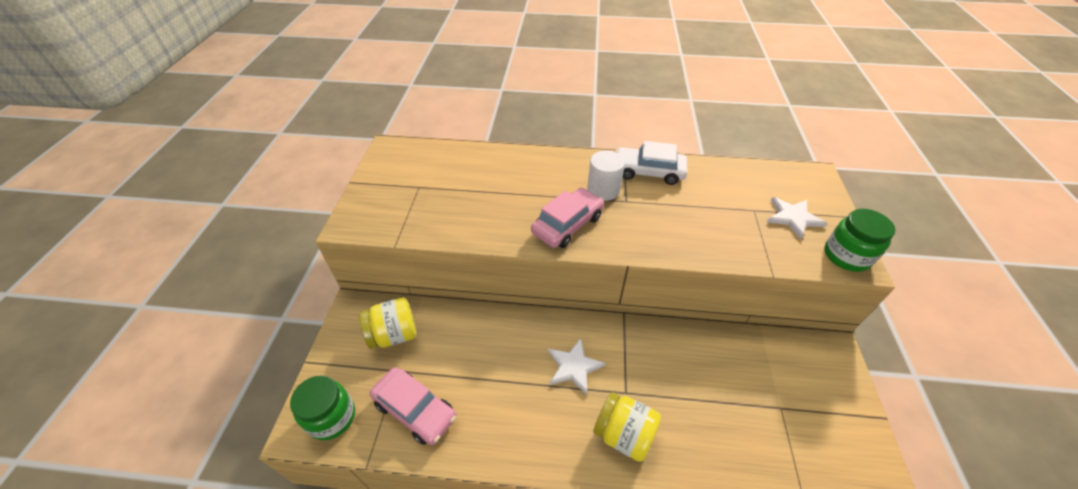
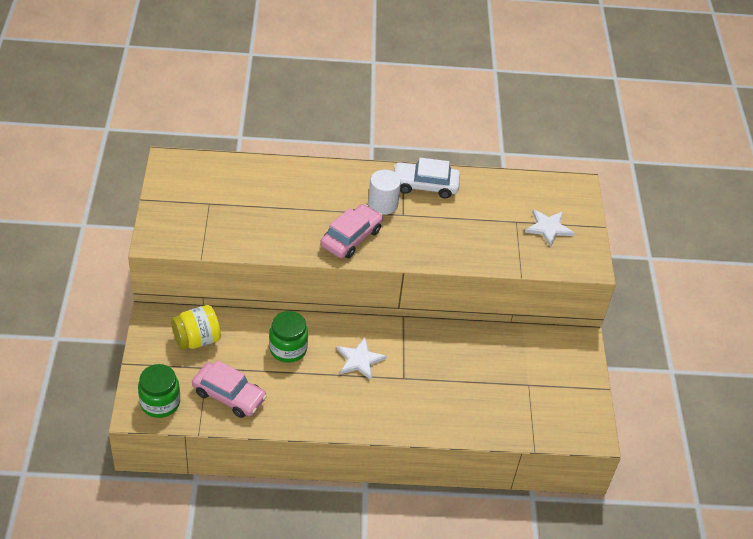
camera: 10 degrees left, 0 degrees up
(623, 434) = (401, 406): yellow jar -> none
(846, 256) = (584, 260): green jar -> green jar (288, 349)

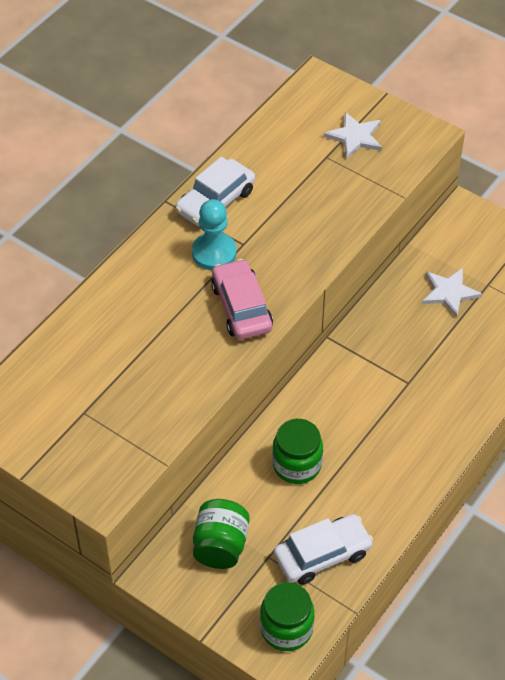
camera: 50 degrees left, 5 degrees up
(197, 339) = (220, 546): yellow jar -> green jar
(229, 395) = (322, 555): pink car -> white car
(359, 360) = (358, 408): white star -> white star (449, 292)
(383, 204) = (214, 253): white cylinder -> turquoise pawn

